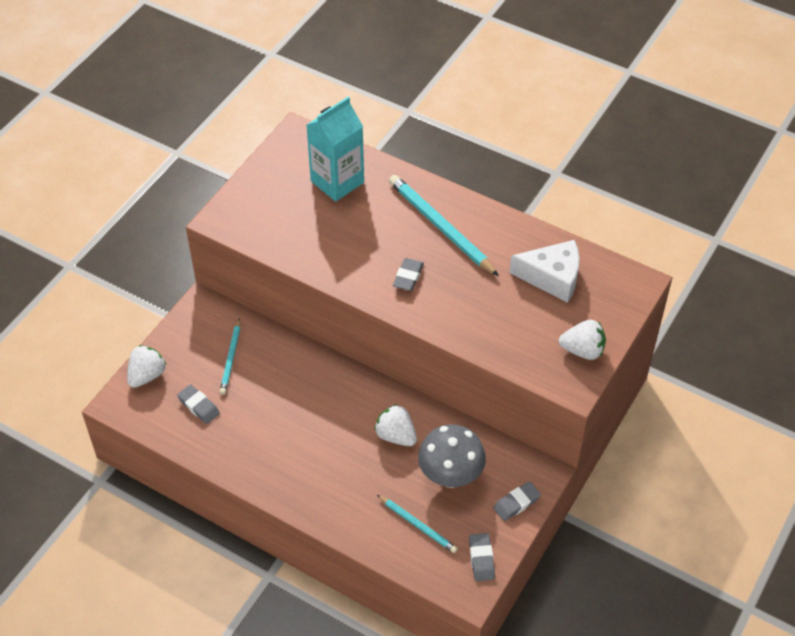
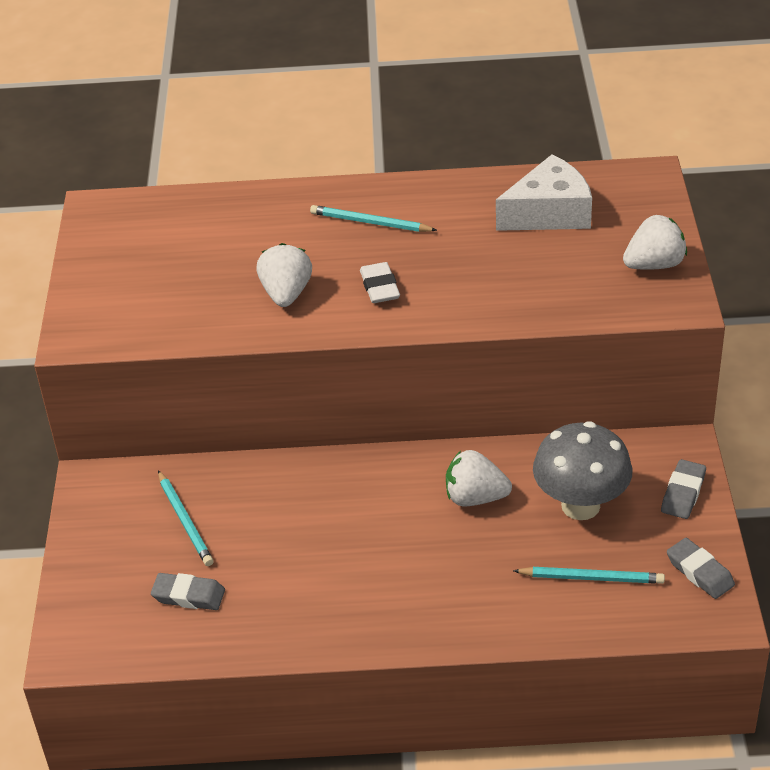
camera: 30 degrees left, 10 degrees down
(147, 375) = (83, 597): white strawberry -> white strawberry (286, 294)
(337, 182) = (197, 233): turquoise carton -> none
(408, 277) = (380, 287): grey eraser -> white eraser
(440, 227) = (370, 223): turquoise pencil -> turquoise pencil, size x0.57

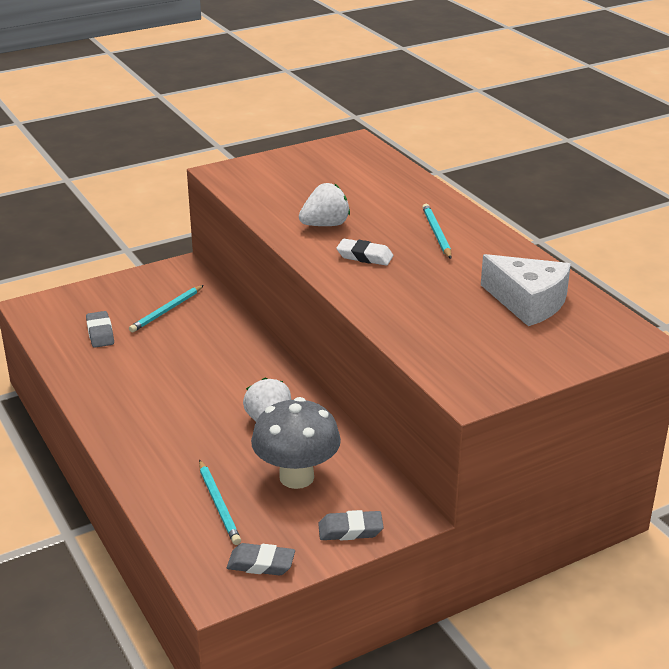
camera: 60 degrees right, 10 degrees down
(380, 287) = (364, 256): white eraser -> white eraser turned 60 degrees clockwise
(654, 265) = (510, 368): white strawberry -> none
(700, 572) = (261, 564): grey eraser -> grey eraser turned 75 degrees clockwise

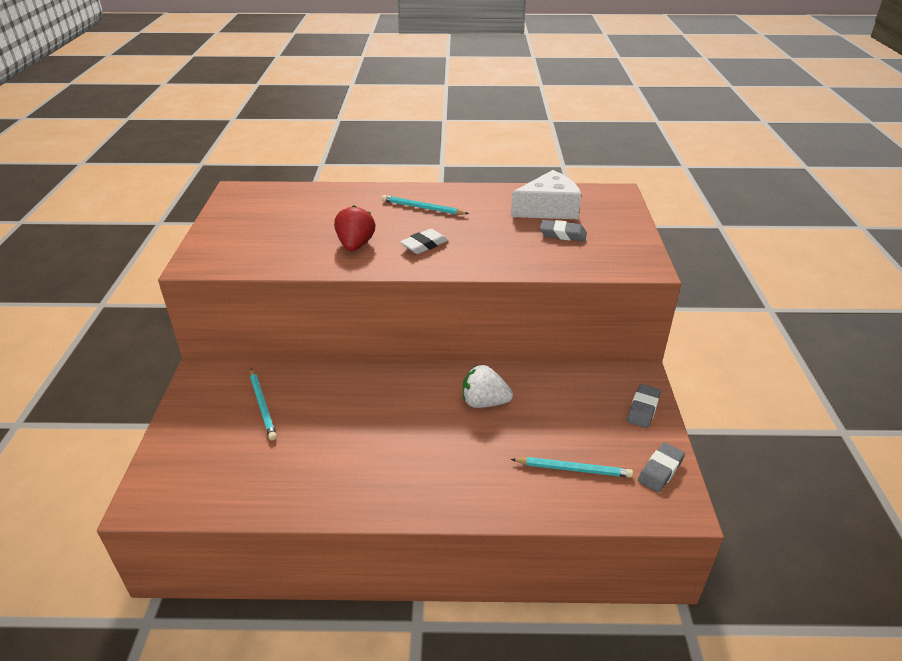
camera: 60 degrees left, 5 degrees up
(100, 333) = (251, 462): grey eraser -> grey eraser (562, 234)
(296, 477) = (564, 413): grey mushroom -> none
(325, 225) = (355, 245): white strawberry -> red strawberry

